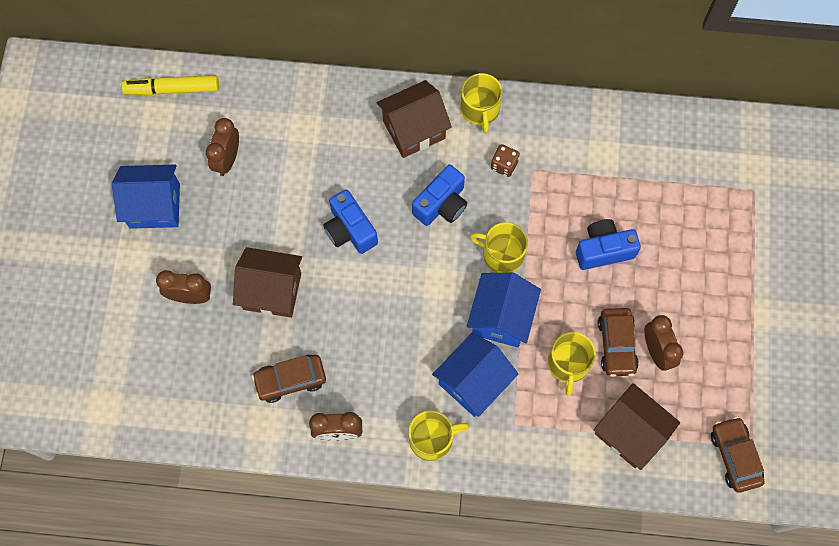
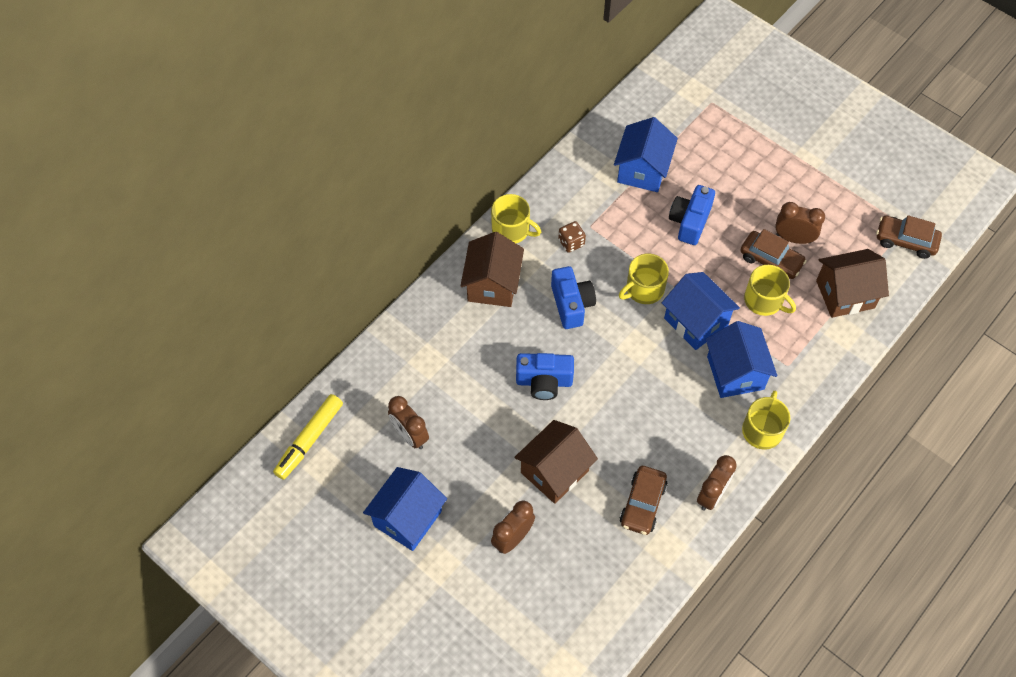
camera: 55 degrees left, 10 degrees down
(628, 176) = (642, 170): none -> blue house

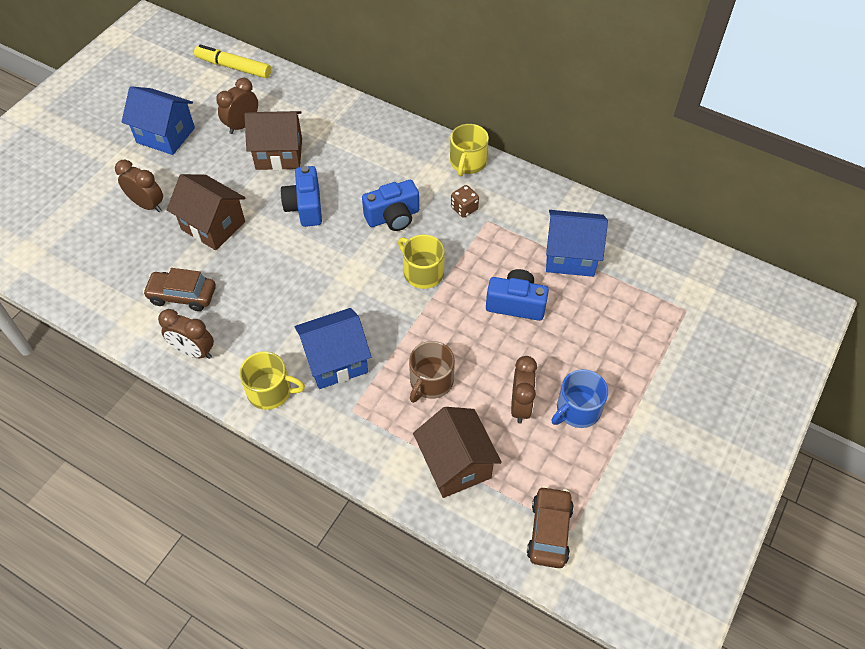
camera: 80 degrees right, 5 degrees down
(492, 284) = (403, 157): brown house -> brown house (279, 154)
(696, 321) = (392, 320): blue house -> none
(764, 300) = (431, 381): yellow mug -> brown mug
(771, 260) = (485, 384): brown car -> none
(801, 199) = (577, 410): none -> blue mug

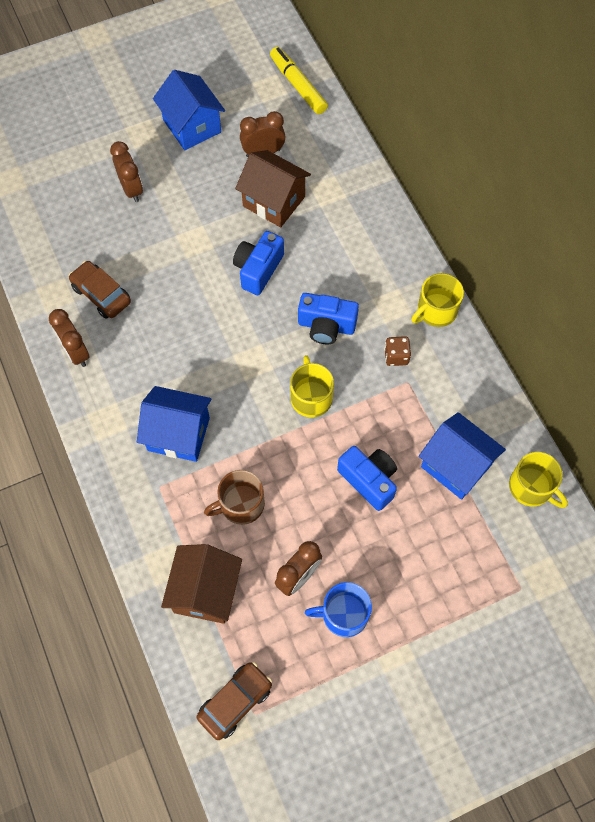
camera: 35 degrees right, 10 degrees up
(213, 226) = (170, 242): brown house -> none
(270, 391) = (109, 427): yellow mug -> yellow mug (531, 487)

